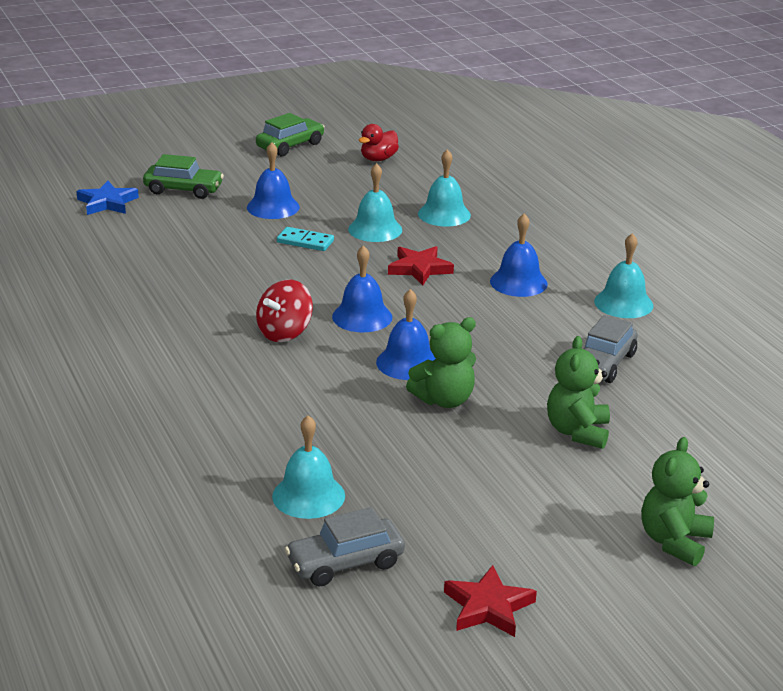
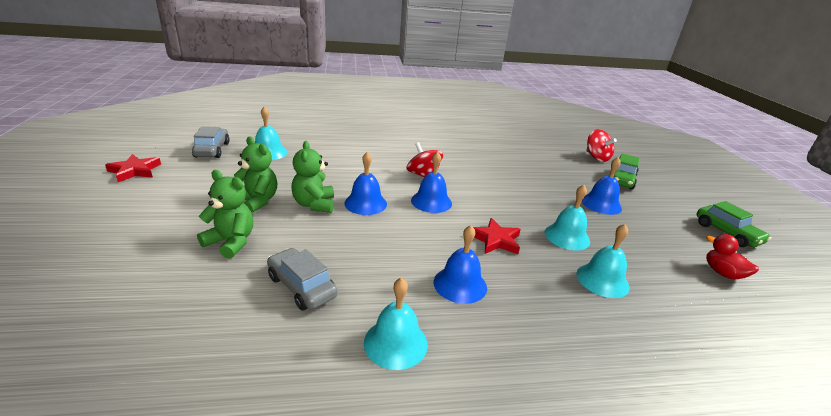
camera: 105 degrees right, 0 degrees up
(107, 203) = (596, 157): blue star -> red spinning top
(305, 242) = (544, 204): turquoise domino -> none
(674, 541) = (83, 240): green teddy bear -> green teddy bear (257, 201)

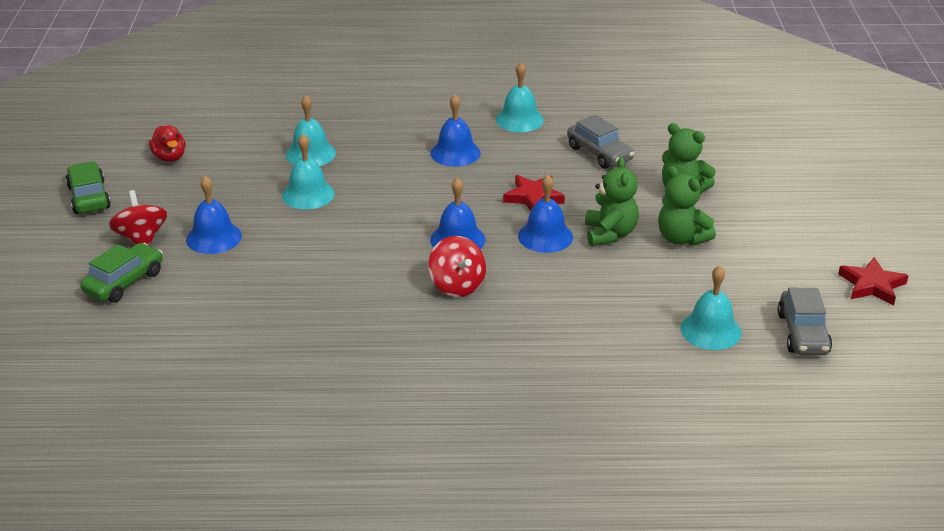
camera: 170 degrees left, 5 degrees up
(495, 240) = (397, 191): red star -> red star (533, 197)
(596, 157) = (106, 337): red spinning top -> red spinning top (141, 238)

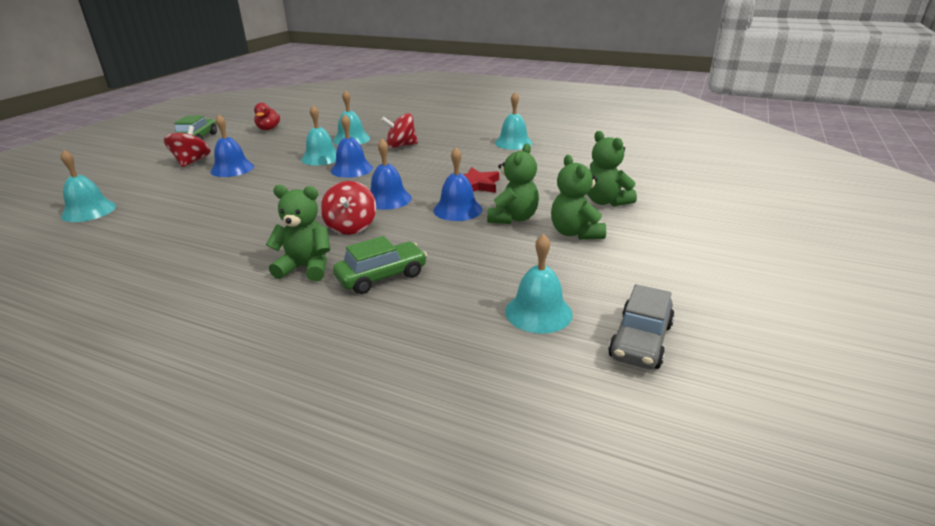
camera: 25 degrees right, 5 degrees down
(120, 341) = (88, 211): none -> turquoise bell
(124, 282) = (146, 181): green car -> green car (382, 276)
(387, 153) = (401, 146): none -> red spinning top
(455, 153) = (447, 152): blue bell -> blue bell (351, 169)
(466, 343) = (306, 268): none -> green teddy bear
(599, 153) = (555, 169): grey car -> none
(872, 285) = (757, 313): red star -> none

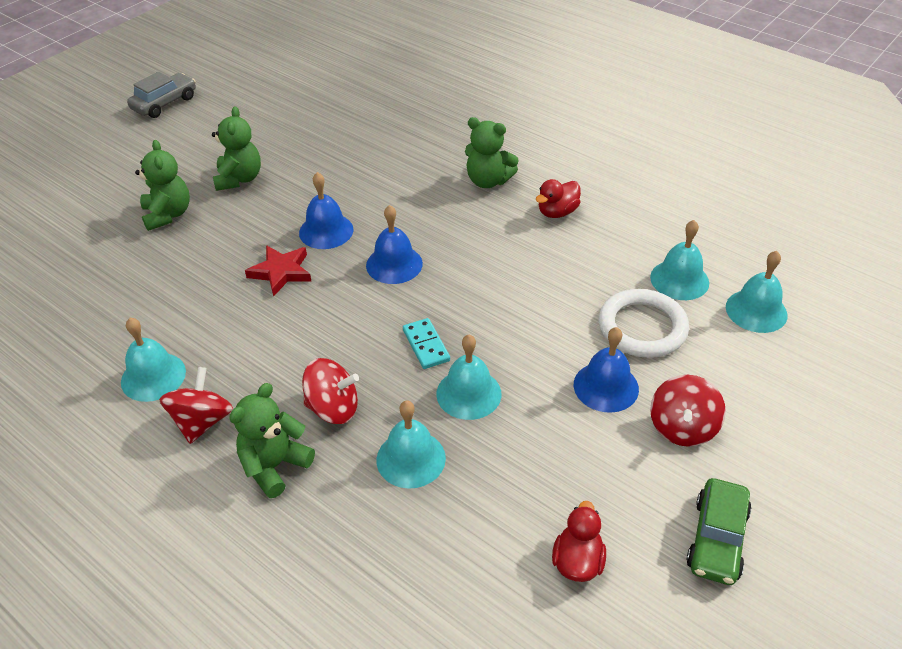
camera: 165 degrees left, 15 degrees up
(191, 193) = (642, 327): none -> white ring
(233, 250) = (557, 212): none -> red duck
(351, 169) = (426, 345): blue bell -> turquoise domino
(351, 227) = (443, 225): red spinning top -> red spinning top (202, 421)
(382, 276) = (426, 162): green car -> none
(513, 218) = (279, 208): green teddy bear -> green teddy bear (274, 466)
(538, 312) = (328, 117): turquoise bell -> turquoise bell (679, 279)
(640, 341) = (282, 92): grey car -> grey car (165, 103)

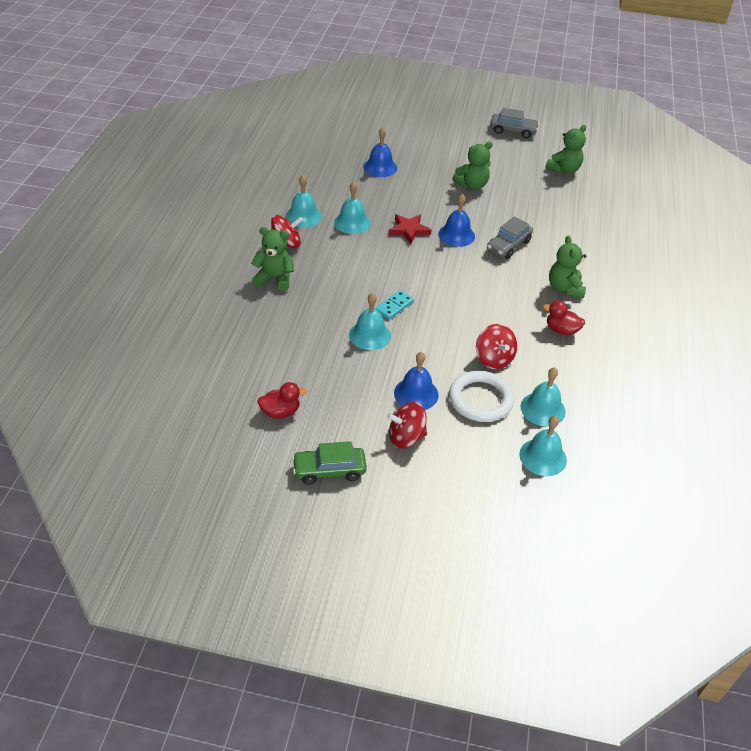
camera: 60 degrees right, 0 degrees up
(168, 215) = (420, 172): green teddy bear -> green teddy bear (564, 169)
(333, 408) = (324, 286): red spinning top -> red spinning top (493, 359)
(381, 194) = (508, 246): none -> grey car
(394, 264) = (450, 272): blue bell -> blue bell (380, 167)
(411, 458) = (309, 326): turquoise bell -> turquoise bell (352, 222)

